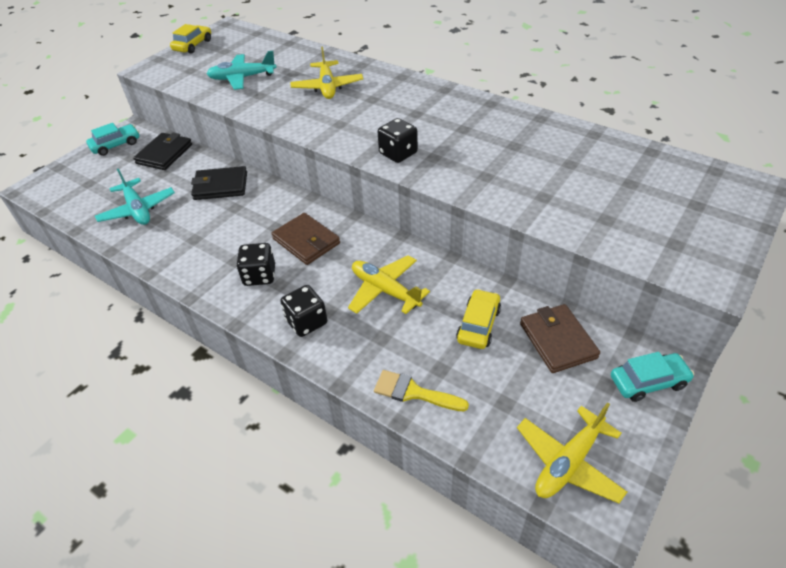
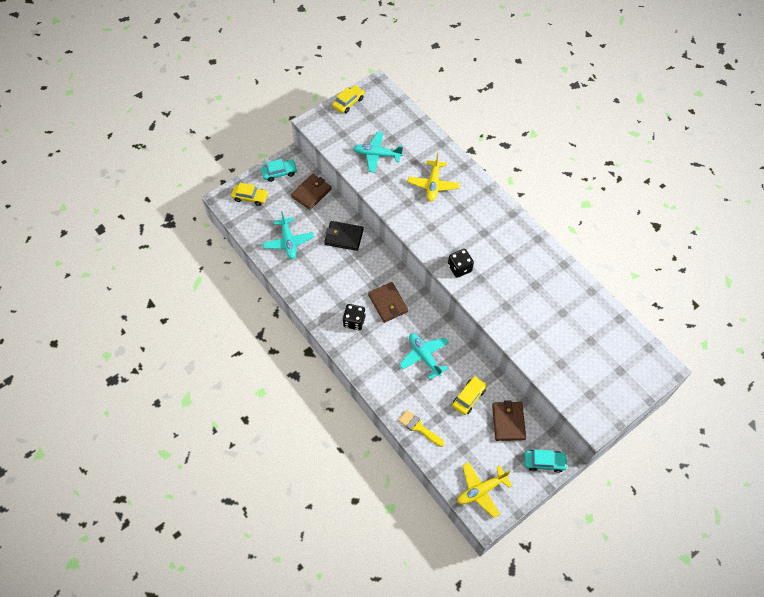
camera: 15 degrees right, 15 degrees up
(74, 177) = (250, 197): none -> yellow car
(164, 154) = (311, 193): black wallet -> brown wallet
(306, 322) = (373, 364): black dice -> none
(385, 290) = (424, 356): yellow plane -> turquoise plane

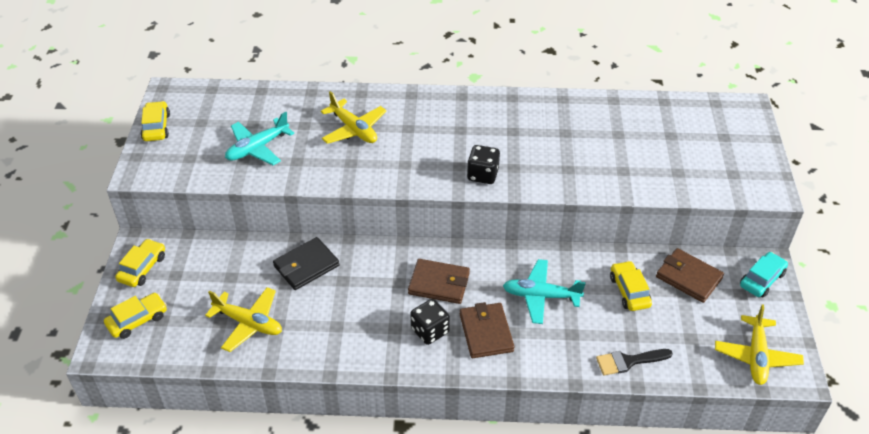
camera: 50 degrees left, 15 degrees down
(279, 173) = (142, 268): turquoise car -> yellow car
(288, 242) = (248, 323): turquoise plane -> yellow plane
(311, 193) = (210, 256): brown wallet -> brown wallet (486, 332)
(418, 427) = (628, 361): yellow brush -> black brush

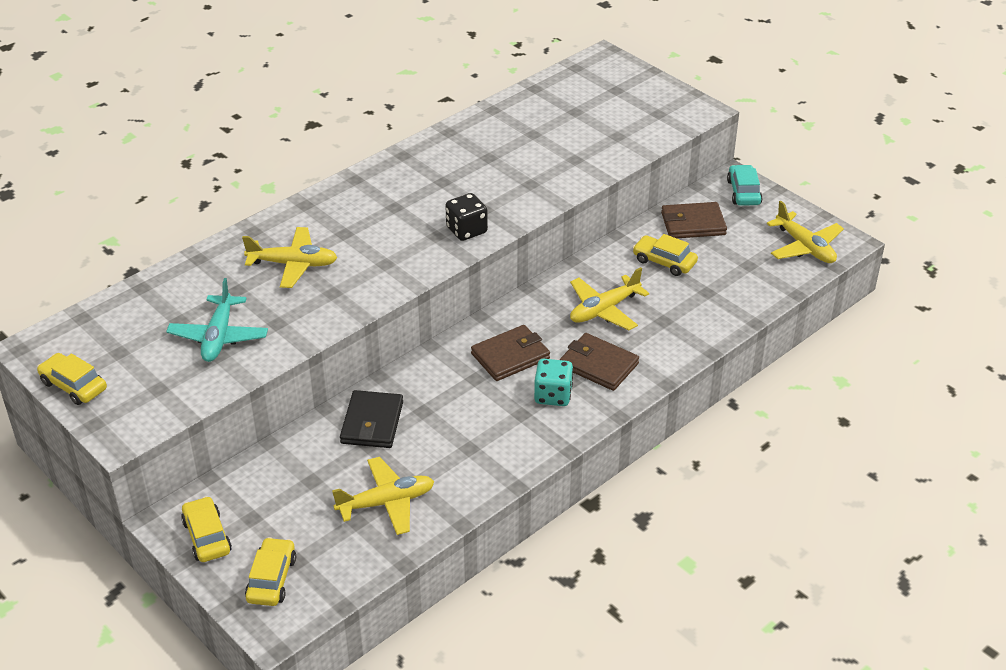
camera: 45 degrees left, 5 degrees down
(430, 331) = (553, 395): black dice -> turquoise dice
(541, 296) = (604, 310): turquoise plane -> yellow plane
(628, 361) = (728, 310): black brush -> none

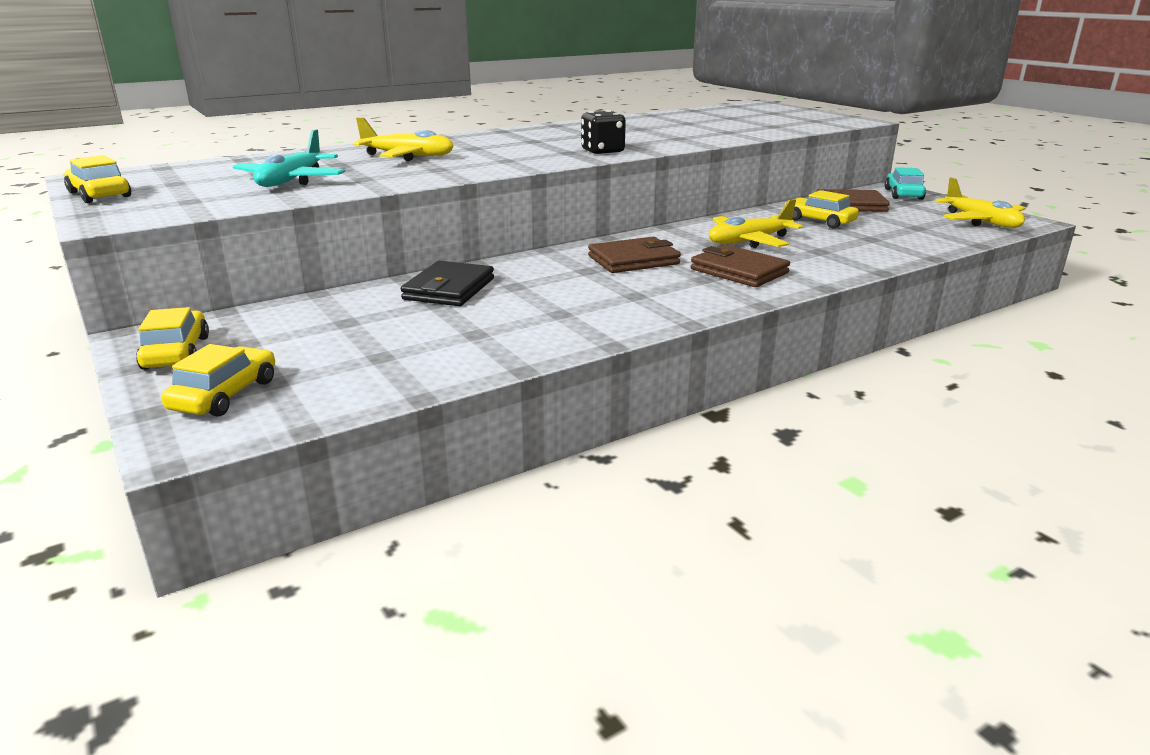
camera: 10 degrees right, 15 degrees down
(386, 503) = (429, 345): yellow plane -> none
(553, 395) = (678, 286): turquoise dice -> none

